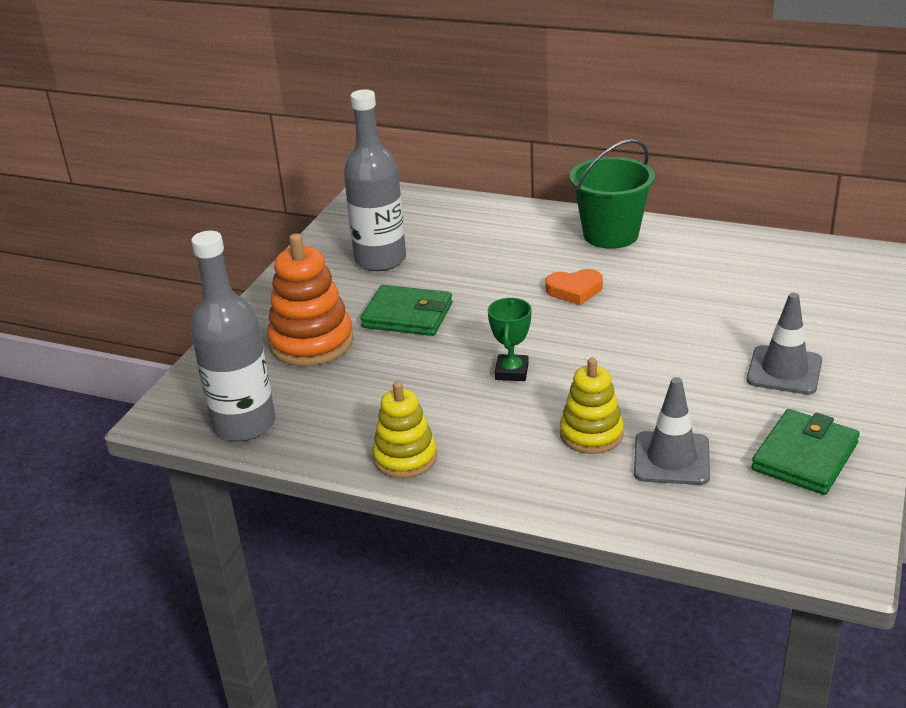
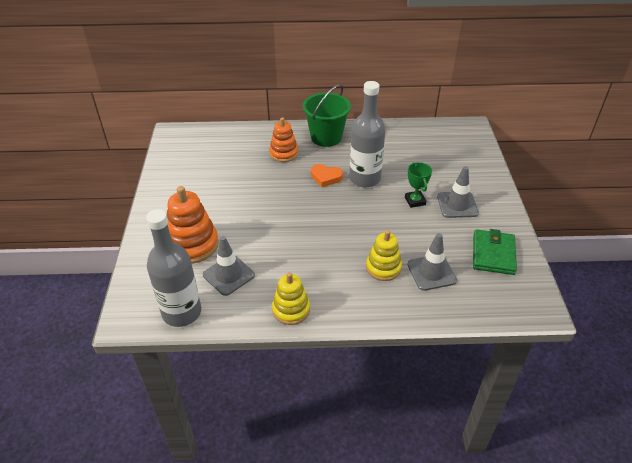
camera: 25 degrees left, 10 degrees up
(340, 392) = (228, 275): none -> grey traffic cone
(380, 260) = (203, 178): grey bottle -> grey bottle (364, 178)
(407, 315) = (240, 213): green wallet -> none
(511, 372) = (320, 238): green trophy -> green trophy (415, 201)
(526, 246) = (284, 153): none -> orange stacking toy
(574, 290) = (326, 177): orange heart -> orange heart turned 45 degrees clockwise

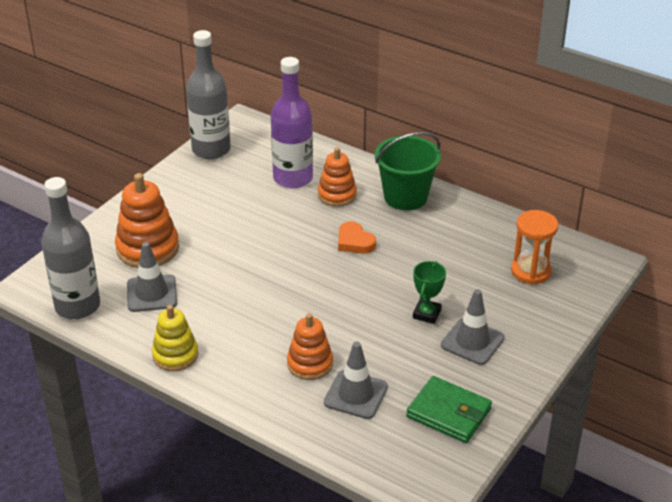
camera: 35 degrees right, 5 degrees down
(244, 155) = (293, 178): none -> purple bottle
(364, 178) = (397, 263): grey bottle -> grey bottle (211, 149)
(383, 267) = (310, 364): yellow stacking toy -> orange stacking toy
(441, 149) = (530, 271): none -> orange hourglass
(493, 254) = (449, 413): green wallet -> green wallet turned 75 degrees clockwise

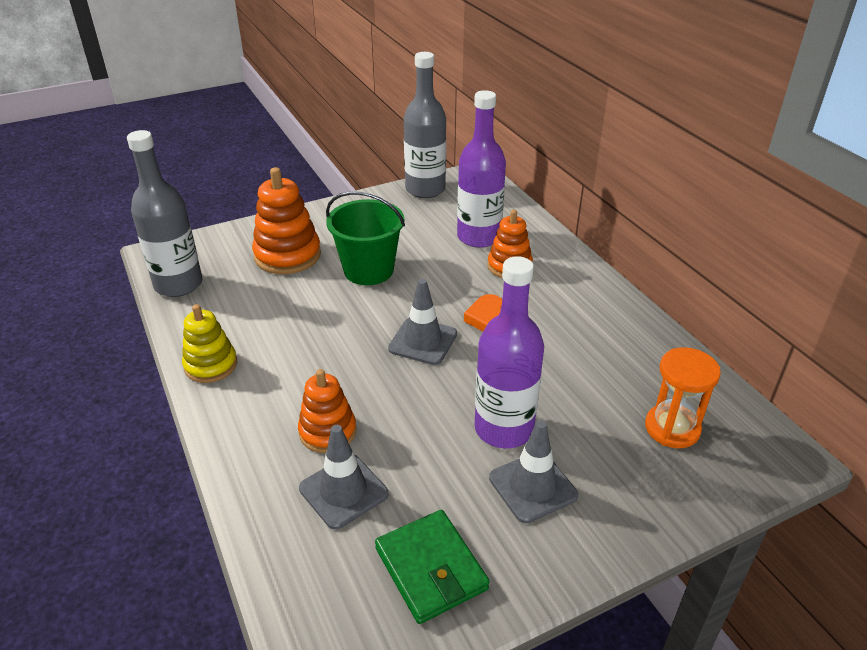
camera: 30 degrees right, 0 degrees up
(152, 293) = (250, 297): grey traffic cone -> grey traffic cone (423, 341)
(405, 197) = (581, 292): green bucket -> green bucket (368, 270)
(427, 314) = (504, 429): green trophy -> purple bottle

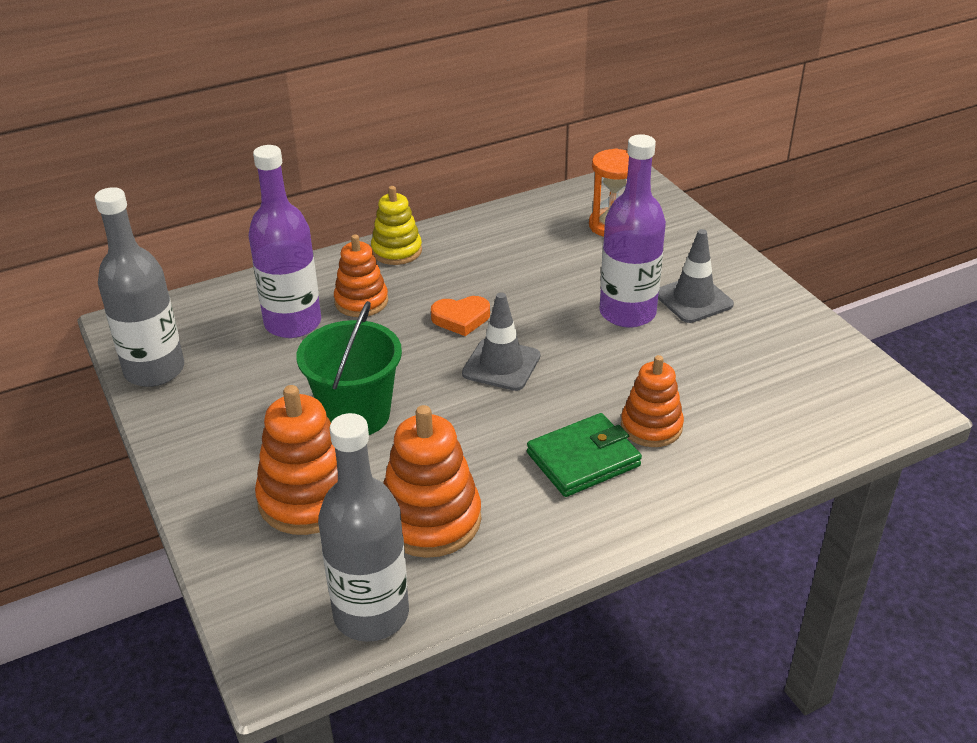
camera: 90 degrees left, 0 degrees up
(211, 365) = (554, 541): yellow stacking toy -> yellow stacking toy (396, 251)
(252, 306) = (430, 520): none -> orange stacking toy
(343, 491) = (726, 409): grey traffic cone -> none
(431, 569) = (793, 354): green wallet -> green wallet (583, 459)

